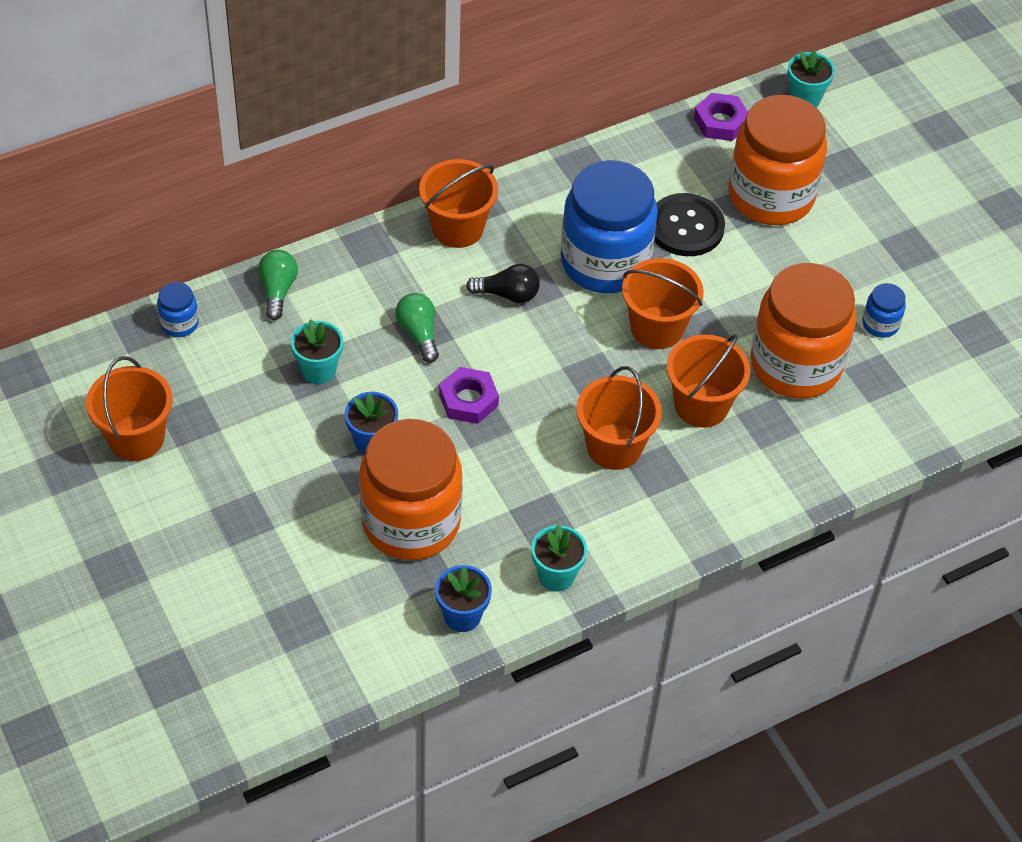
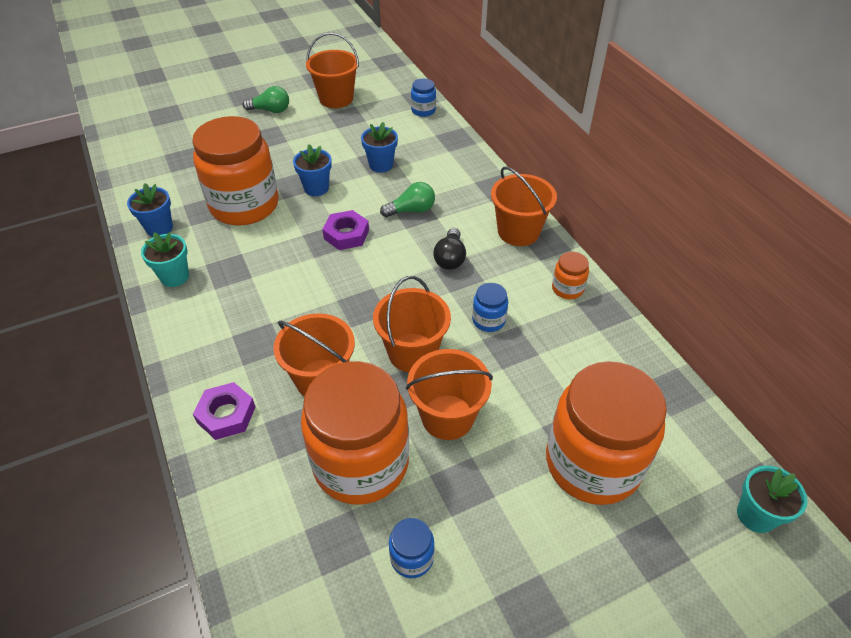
camera: 95 degrees right, 5 degrees down
(278, 290) = (451, 147): green light bulb -> green light bulb (270, 110)
(319, 370) = (381, 165): turquoise flower pot -> blue flower pot
(552, 192) = (567, 289): none -> orange jar
(605, 262) = (488, 320): blue jar -> blue jar, size x0.41
(614, 447) = (287, 316): orange bucket -> orange bucket (447, 417)
(686, 227) = (538, 383): black button -> none
(720, 122) = (692, 425): purple nut -> purple nut (226, 414)

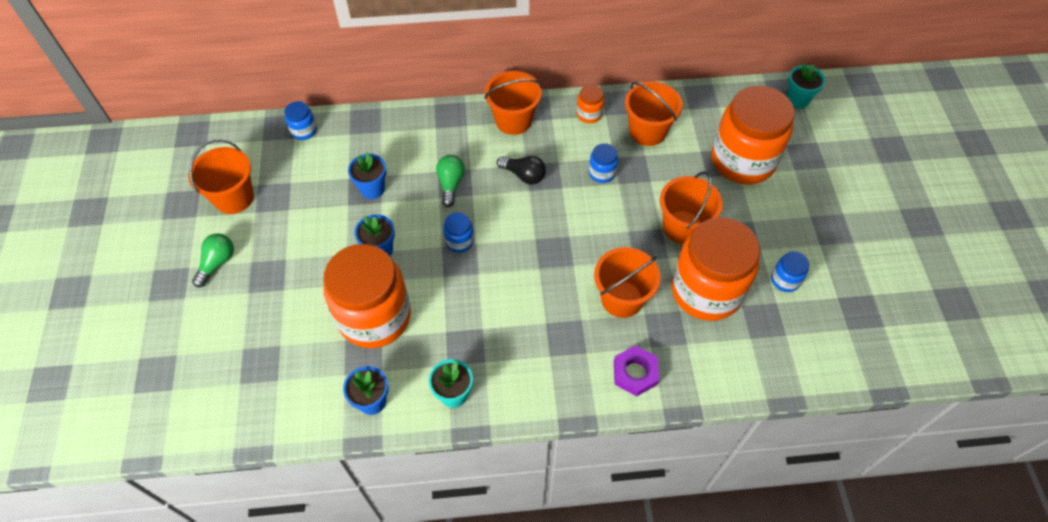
camera: 70 degrees left, 10 degrees up
(346, 234) = (459, 241): purple nut -> blue jar
(412, 353) = (616, 231): orange bucket -> orange bucket (647, 131)

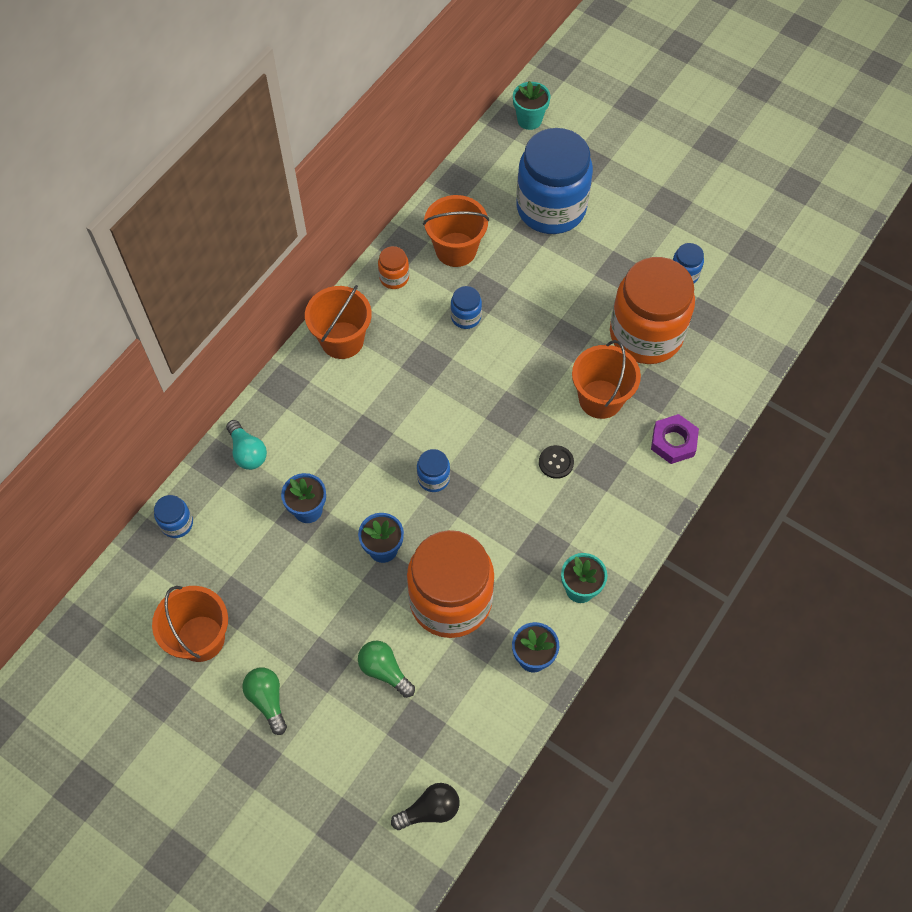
camera: 50 degrees left, 5 degrees up
(385, 130) = (247, 452): none -> turquoise light bulb
(451, 184) = (365, 441): green light bulb -> green light bulb (384, 671)
(524, 175) = (411, 377): black light bulb -> black light bulb (430, 810)
(542, 306) = (556, 462): none -> black button
(683, 227) = (574, 302): orange bucket -> none
(742, 160) = (551, 208): orange jar -> blue jar

